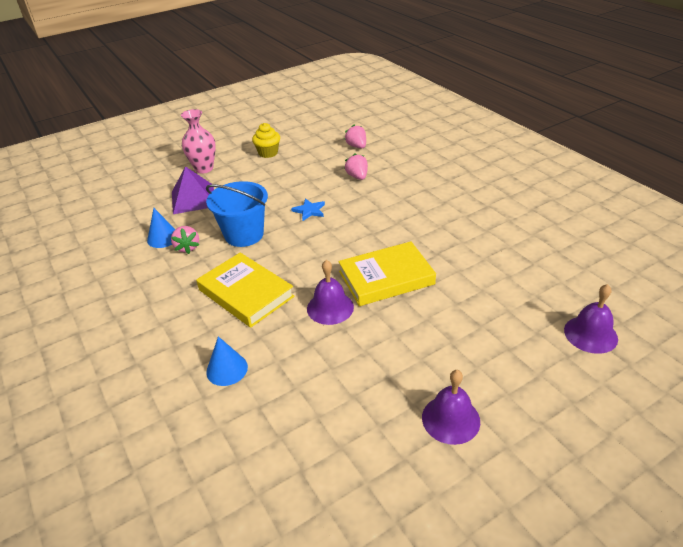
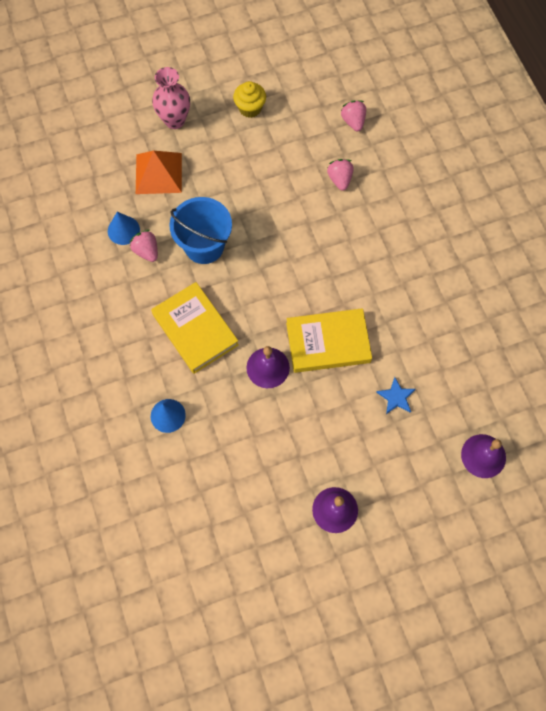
camera: 10 degrees right, 30 degrees up
(187, 247) = (146, 251): pink strawberry -> pink strawberry turned 150 degrees clockwise
(193, 199) = (158, 173): purple pyramid -> orange pyramid
(309, 211) = (276, 225): blue star -> blue star (396, 397)

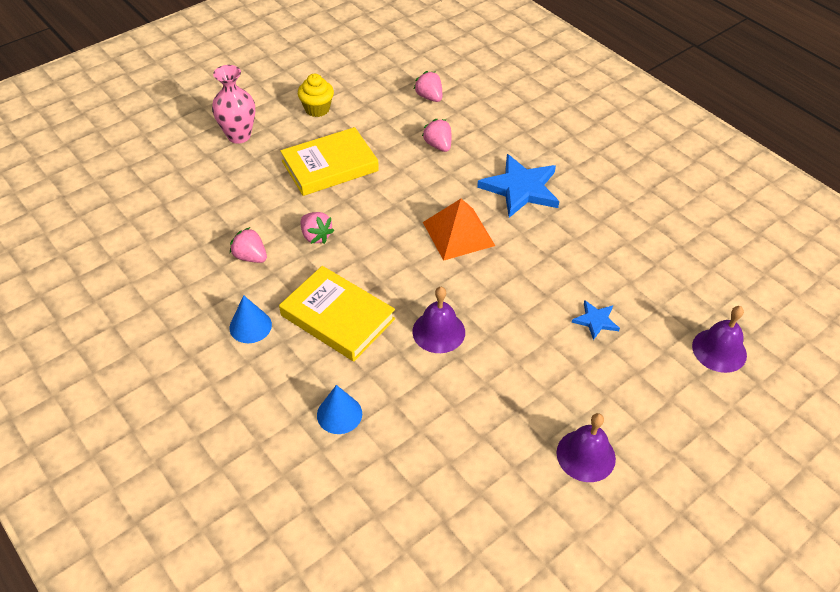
camera: 20 degrees left, 20 degrees down
(123, 230) = (216, 244): blue cone -> blue cone (250, 326)
(158, 173) = (238, 184): orange pyramid -> orange pyramid (458, 233)
(204, 246) = (316, 236): blue bucket -> pink strawberry
(328, 343) = (495, 290): yellow book -> yellow book (330, 166)
(392, 247) = (521, 188): none -> blue star

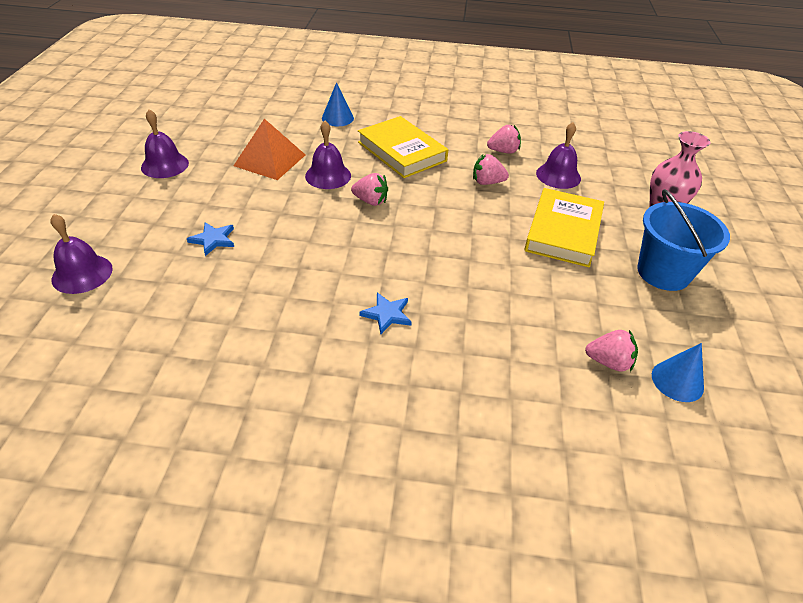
camera: 135 degrees right, 5 degrees down
(250, 326) = (443, 125): blue cone -> blue cone (677, 381)
(251, 205) = (558, 175): none -> purple bell
(317, 109) = (663, 272): yellow cupcake -> blue bucket
(337, 317) = (402, 151): yellow book -> yellow book turned 60 degrees clockwise
(438, 145) = (516, 309): pink strawberry -> pink strawberry (370, 201)
(458, 233) = (392, 241): orange pyramid -> orange pyramid (270, 160)
(521, 188) = (387, 314): blue star -> blue star, size x0.50

